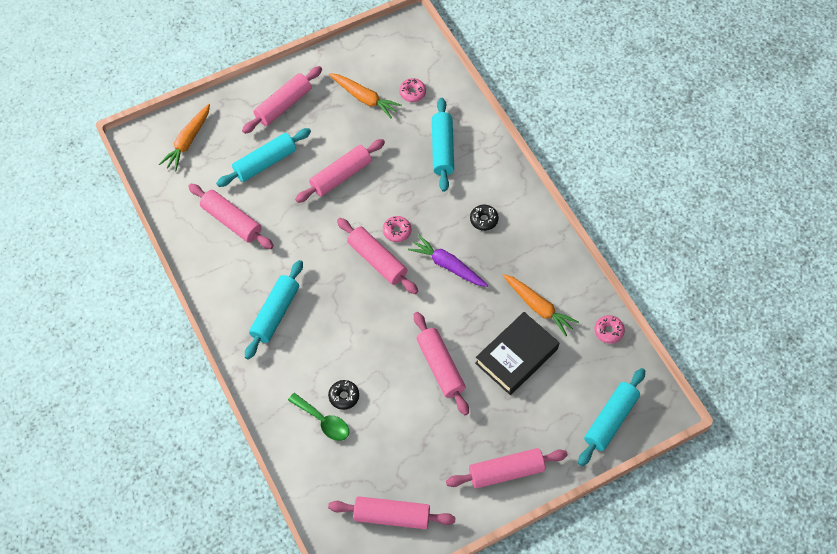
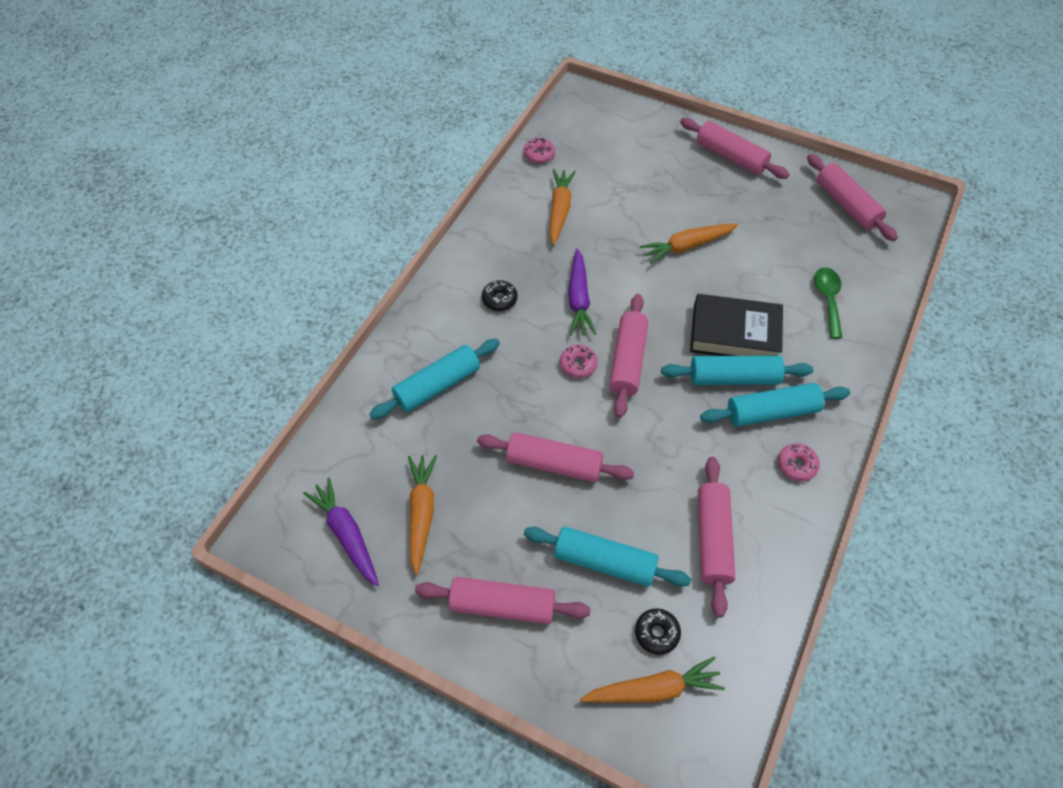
camera: 125 degrees left, 5 degrees down
(344, 396) = (789, 299): black donut -> black donut (657, 633)
(380, 61) = (346, 534): none -> purple carrot
(412, 93) = (375, 465): pink donut -> pink donut (796, 465)
(440, 367) = (687, 246): pink rolling pin -> orange carrot
(516, 356) = (623, 201): black book -> black book (734, 334)
(610, 420) = (620, 118): turquoise rolling pin -> turquoise rolling pin (734, 378)

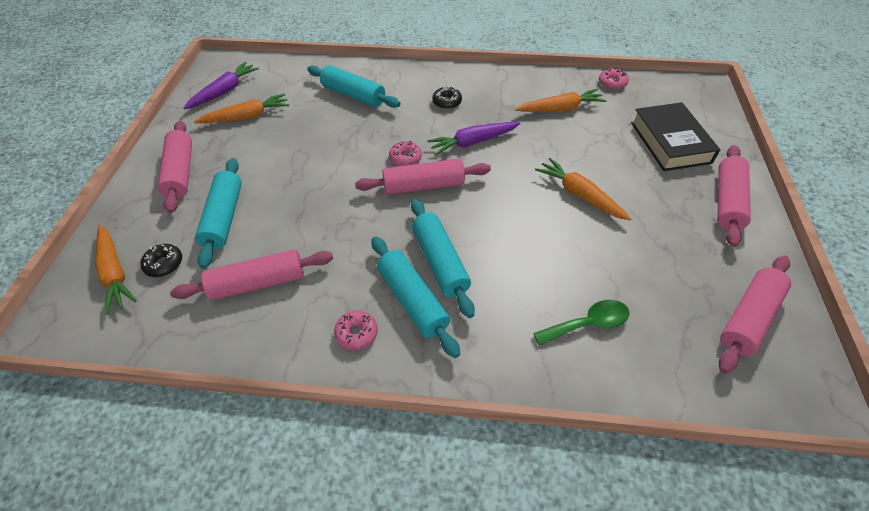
camera: 70 degrees right, 5 degrees down
(554, 464) = (306, 168): pink rolling pin -> none
(734, 334) = (493, 252): black book -> black book (670, 142)

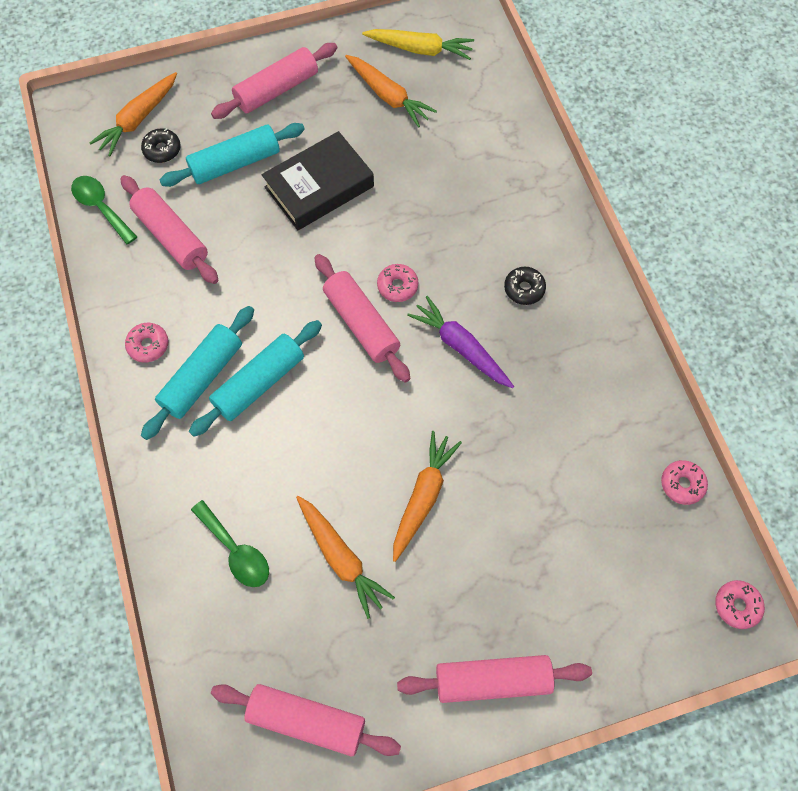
camera: 65 degrees right, 15 degrees up
(182, 331) = (101, 207): none -> green spoon
(224, 91) = (420, 49): purple carrot -> yellow carrot
(353, 95) = (483, 181): turquoise rolling pin -> none
(560, 109) = (582, 430): orange carrot -> orange carrot (341, 557)
(670, 142) = (580, 589): black book -> black book (319, 187)
(694, 87) = (737, 605): none -> pink donut

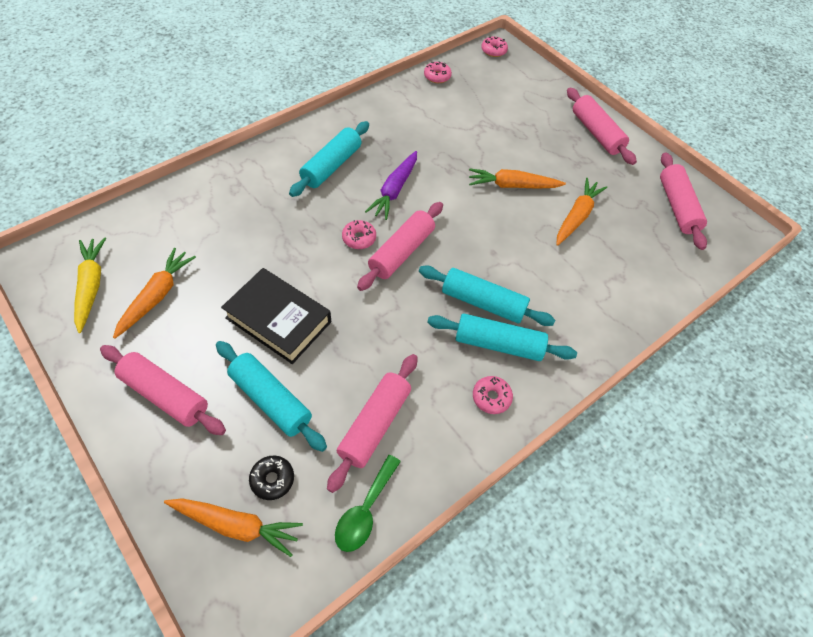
camera: 115 degrees left, 10 degrees down
(236, 551) = (610, 274): green spoon -> none
(524, 289) = (331, 166): black donut -> turquoise rolling pin

